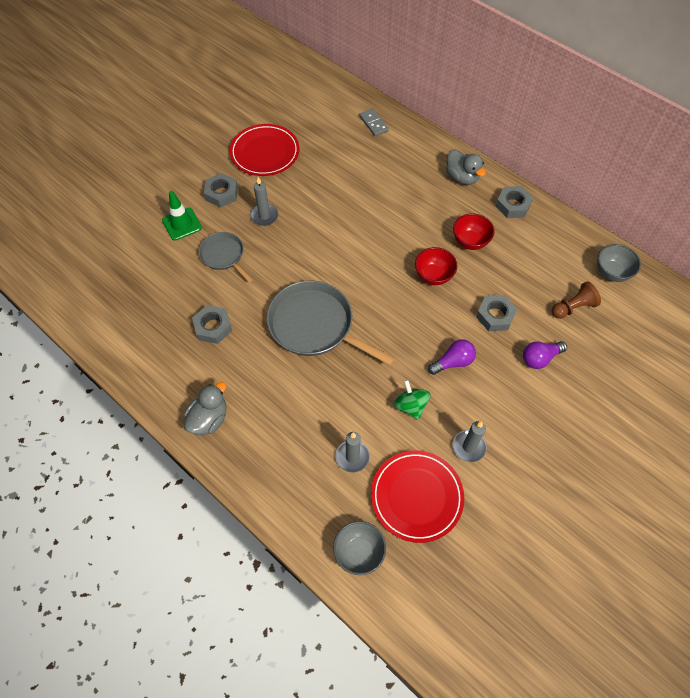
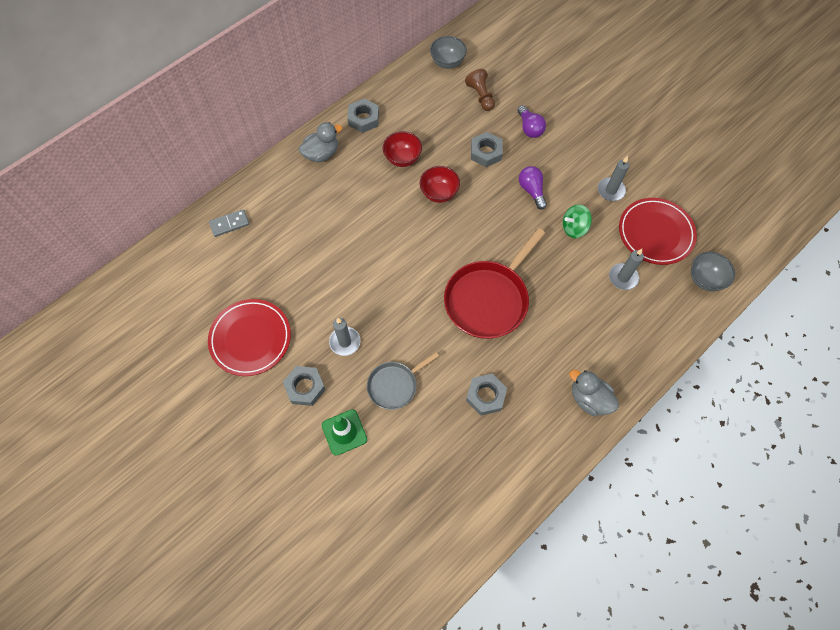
camera: 85 degrees left, 5 degrees up
(314, 325) = (488, 299): grey pan -> red pan

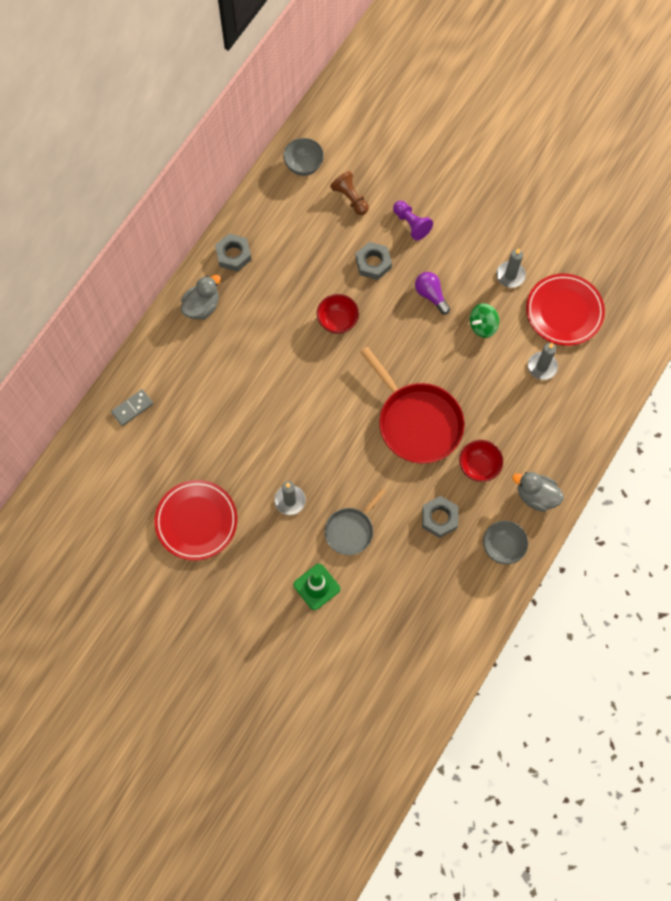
camera: 15 degrees left, 5 degrees up
(305, 387) = (266, 554): grey nut -> none
(402, 159) = (288, 291): red bowl -> red bowl (478, 467)
(488, 299) = (417, 422): red pan -> red pan turned 60 degrees counterclockwise
(529, 128) = (411, 224): purple light bulb -> purple pawn
(704, 279) = (620, 349): grey bowl -> grey bowl (502, 547)

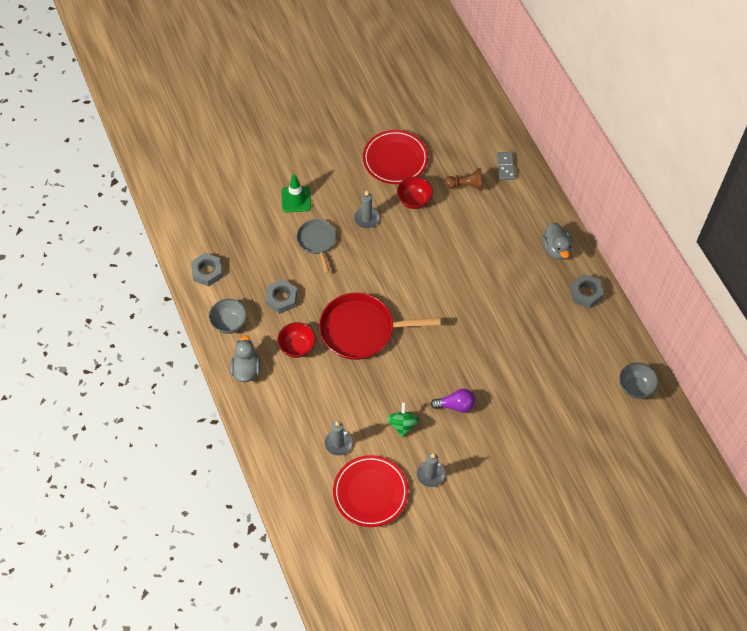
camera: 125 degrees right, 10 degrees down
(337, 321) = (480, 328): red bowl -> red bowl (414, 201)
(350, 198) = (582, 403): brown pawn -> brown pawn (465, 185)
(373, 263) = (512, 382): grey nut -> grey nut (207, 272)
(411, 224) = (527, 432): purple pawn -> none
(536, 496) = (246, 369): grey duck -> grey duck turned 60 degrees counterclockwise

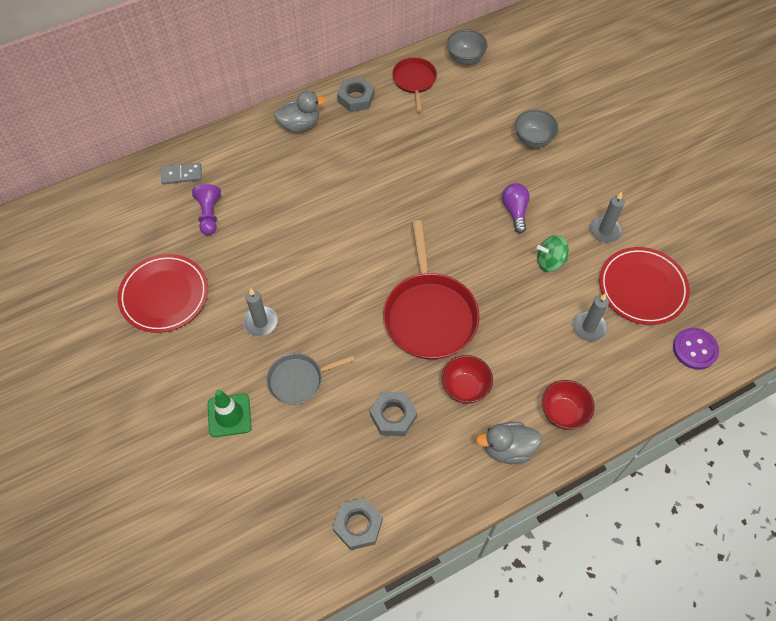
camera: 95 degrees left, 0 degrees up
(229, 323) = (440, 481): grey bowl -> grey bowl (533, 140)
(309, 520) = (695, 349): none -> purple button
(414, 201) = (232, 269): red bowl -> red bowl (563, 413)
(465, 185) = (209, 215): brown pawn -> purple pawn
(607, 342) = (414, 81): none -> red pan

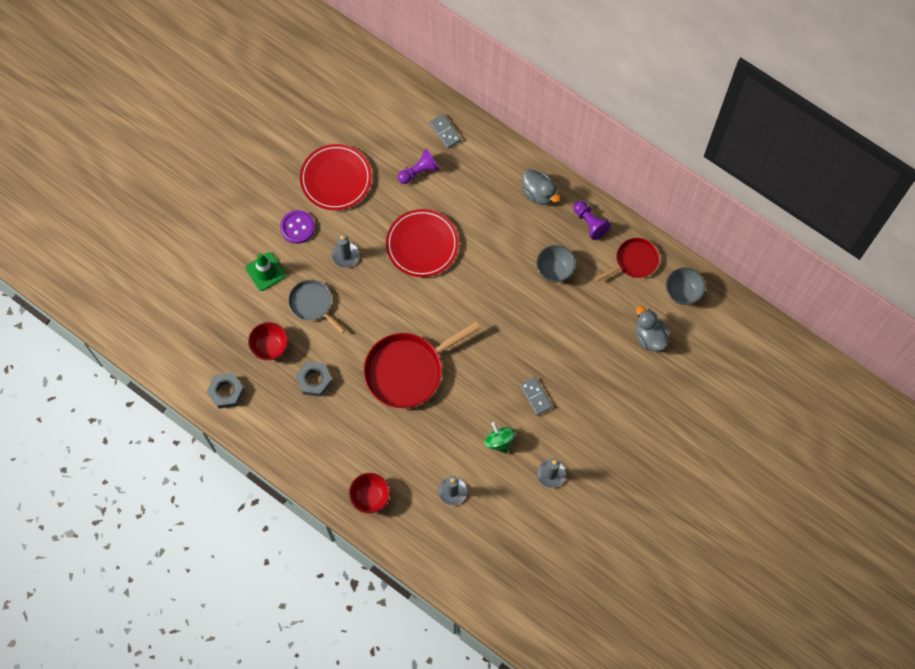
camera: 65 degrees right, 10 degrees up
(356, 98) = (590, 223): grey nut -> purple pawn
(465, 388) = (358, 420): red bowl -> red bowl (270, 347)
(508, 448) = (325, 468): grey duck -> grey duck (649, 336)
(515, 211) = (535, 396): purple light bulb -> grey domino
(533, 140) = (618, 383): grey bowl -> grey bowl (554, 270)
(642, 288) = (508, 520): red plate -> red plate (422, 244)
(695, 349) = (470, 577): purple button -> purple button (297, 227)

